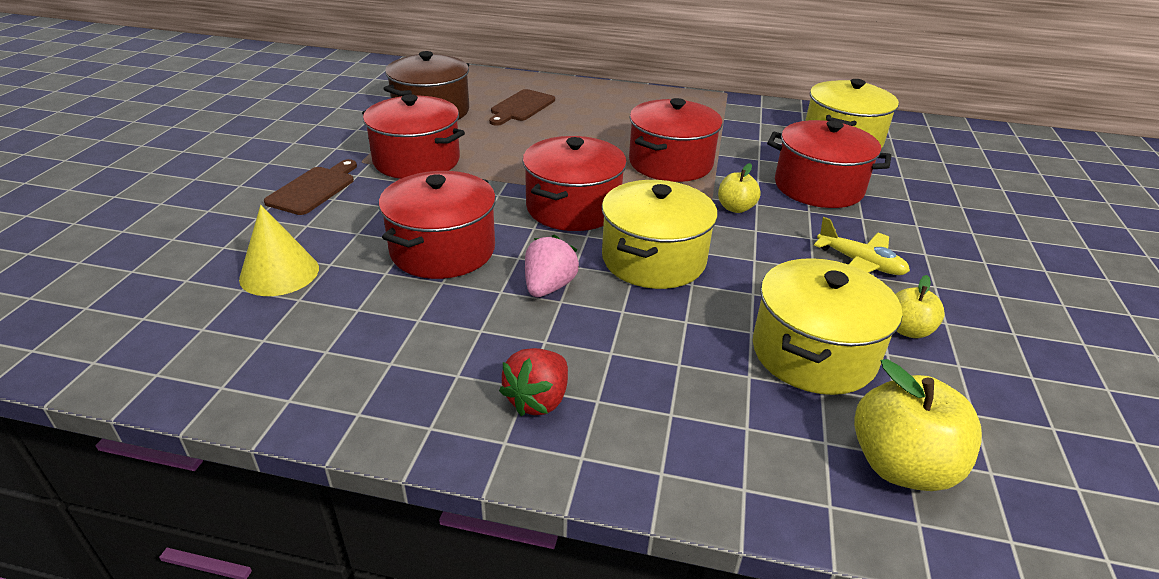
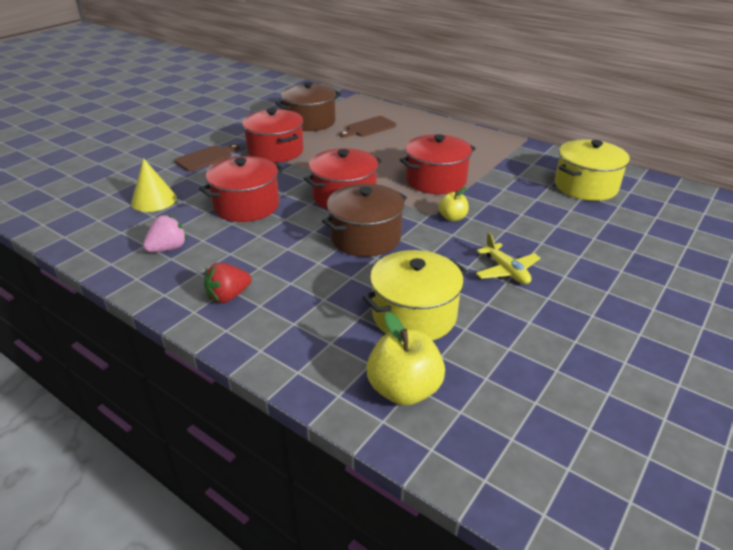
camera: 25 degrees right, 0 degrees up
(548, 287) = (287, 239): pink strawberry -> pink strawberry (168, 248)
(653, 259) = (365, 237): yellow pot -> brown pot
(818, 187) = (529, 216): red pot -> none
(908, 330) = (495, 319): yellow apple -> none

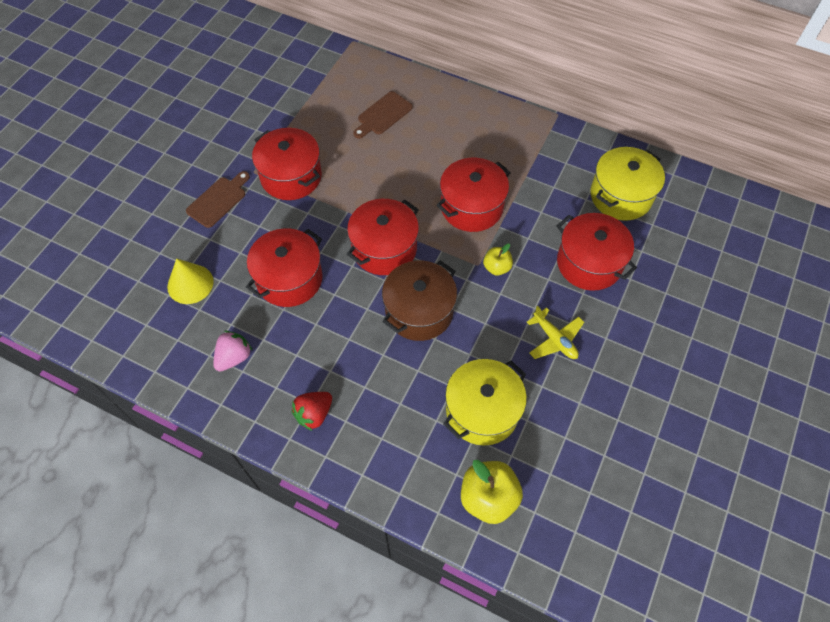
camera: 10 degrees left, 25 degrees up
(310, 122) = (314, 111): brown pot -> none
(549, 224) = (589, 263): none -> red pot

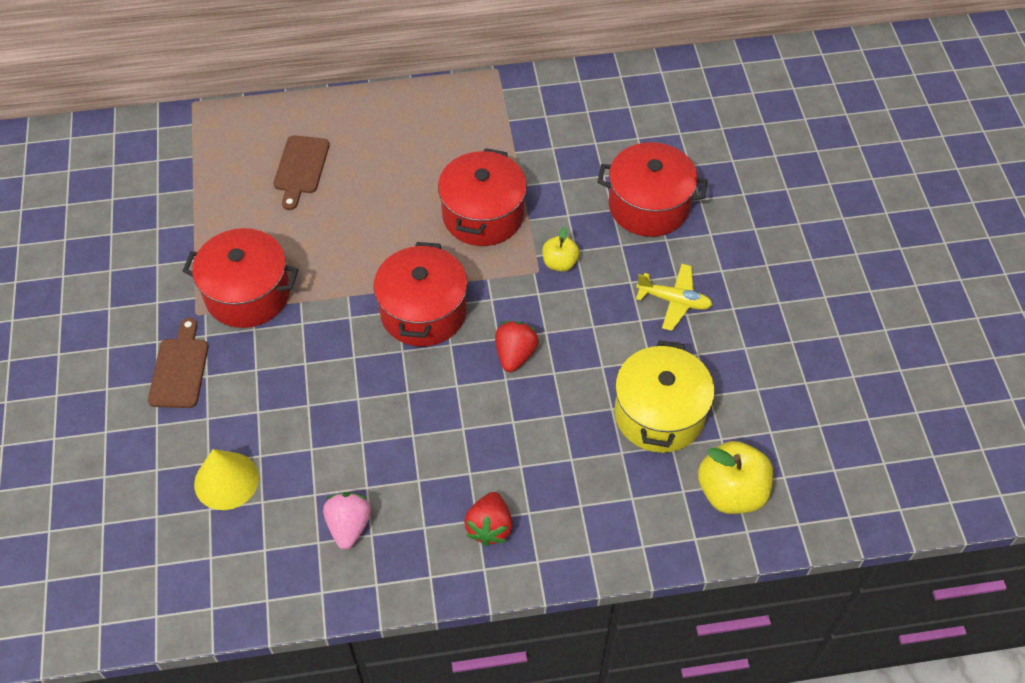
camera: 35 degrees left, 5 degrees down
(289, 279) = (342, 406): red pot -> none
(419, 311) = (515, 355): brown pot -> red strawberry
(621, 196) = (627, 121): yellow pot -> none

